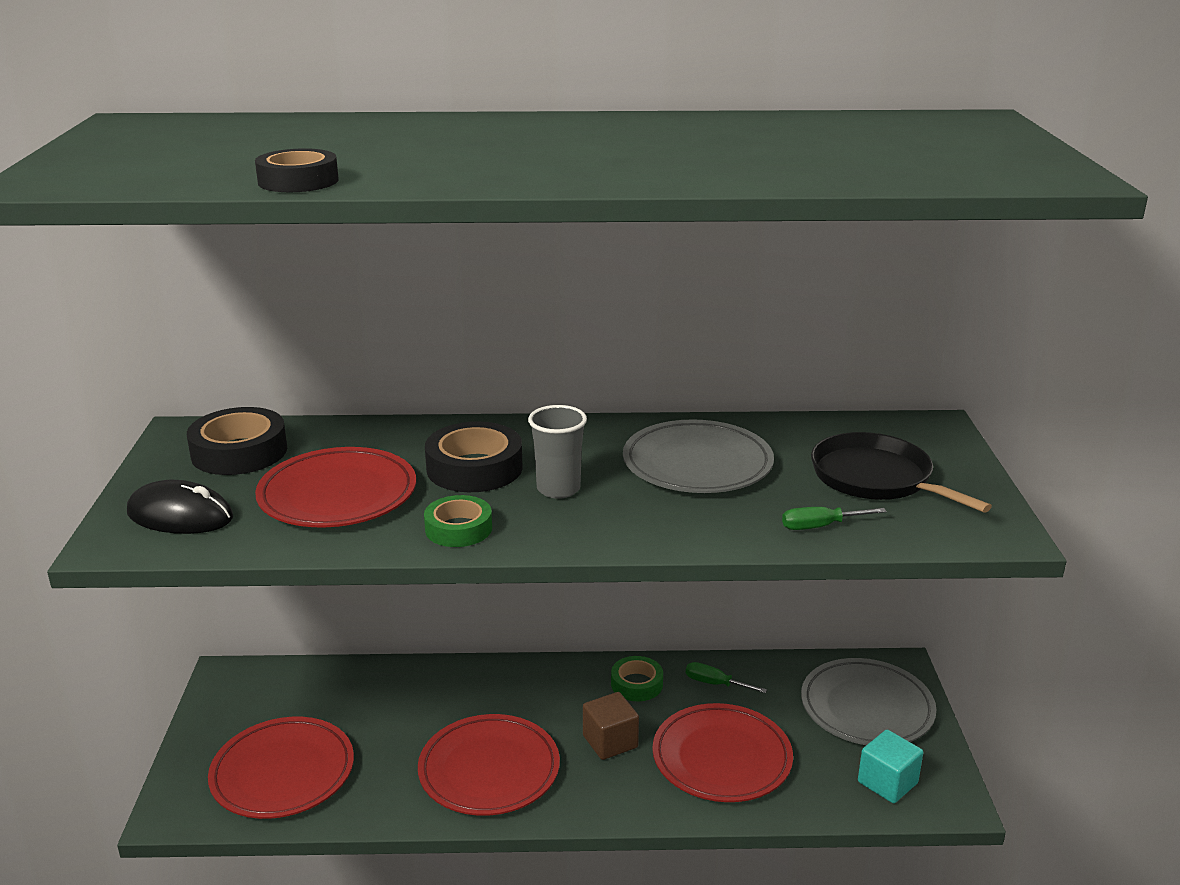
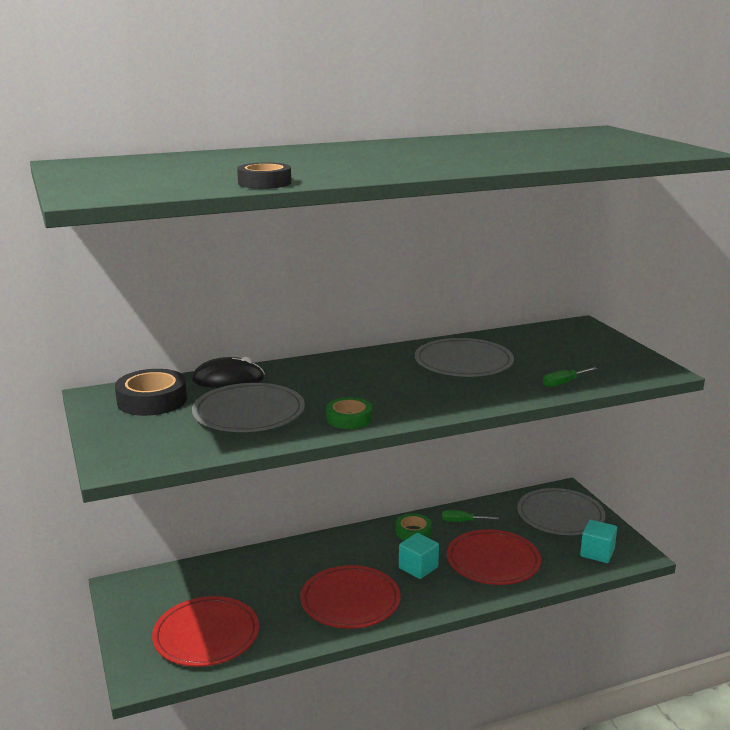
camera: 20 degrees left, 5 degrees down
(180, 515) = (148, 442): black mouse -> black mouse (228, 379)
(337, 494) = (249, 413): red plate -> grey plate
(474, 468) = (326, 385): black tape -> none
(558, 489) = (391, 388): grey cup -> none
(610, 742) = (418, 568): brown cube -> turquoise cube
(876, 478) = (572, 355): black pan -> none

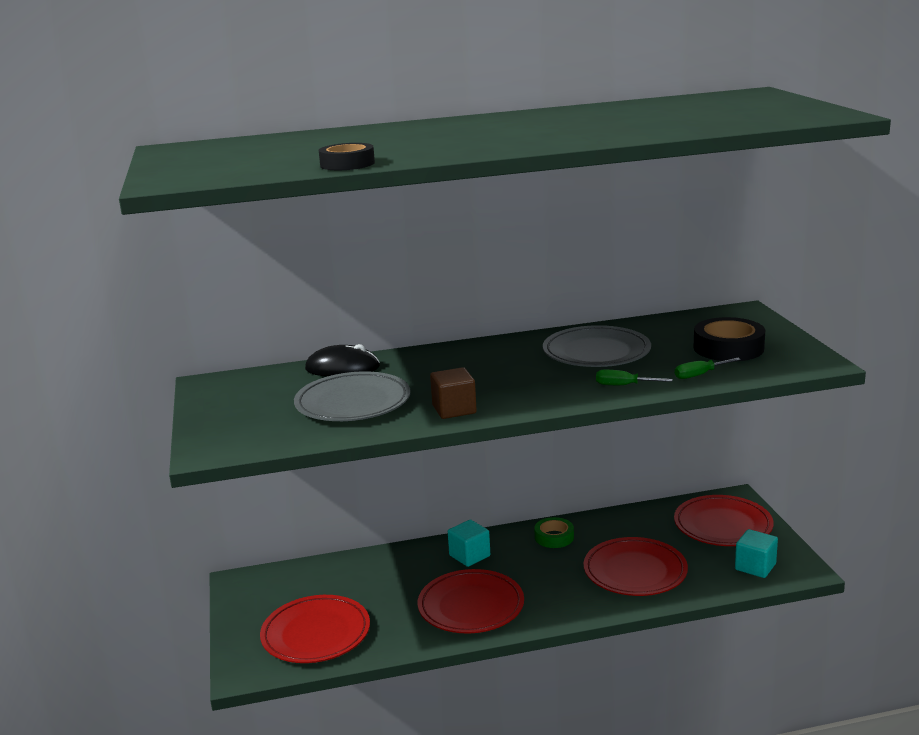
camera: 10 degrees right, 0 degrees up
(152, 400) = (260, 388): black tape -> black tape (728, 348)
(349, 418) = (454, 409): green tape -> brown cube
(418, 568) = (551, 575): turquoise cube -> turquoise cube (469, 556)
(462, 521) = (610, 528): green screwdriver -> green screwdriver (624, 385)
(560, 516) = (723, 525): grey plate -> red plate

